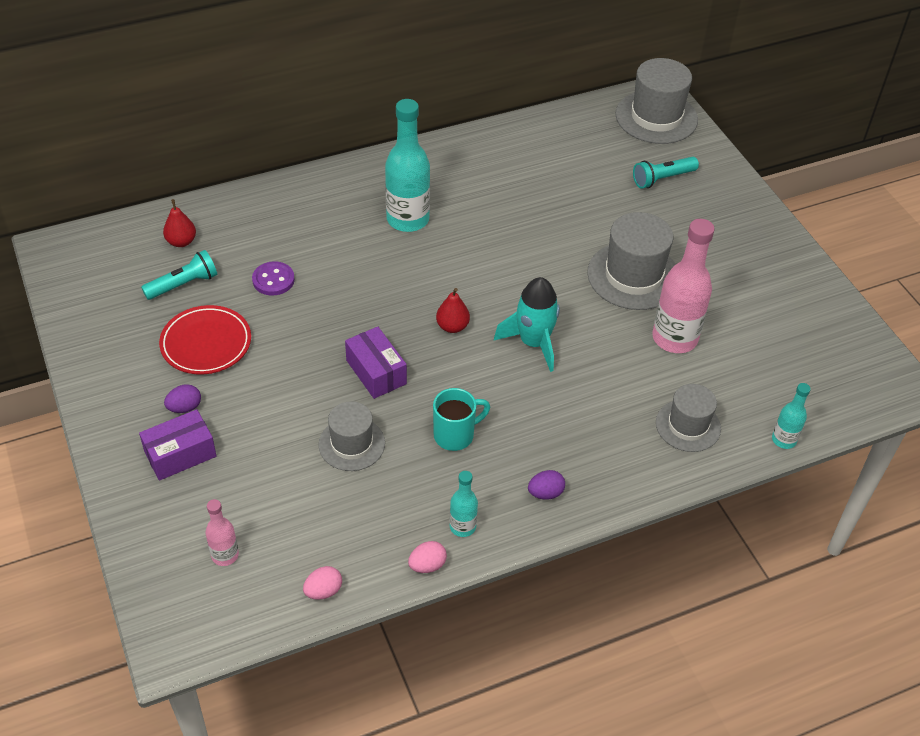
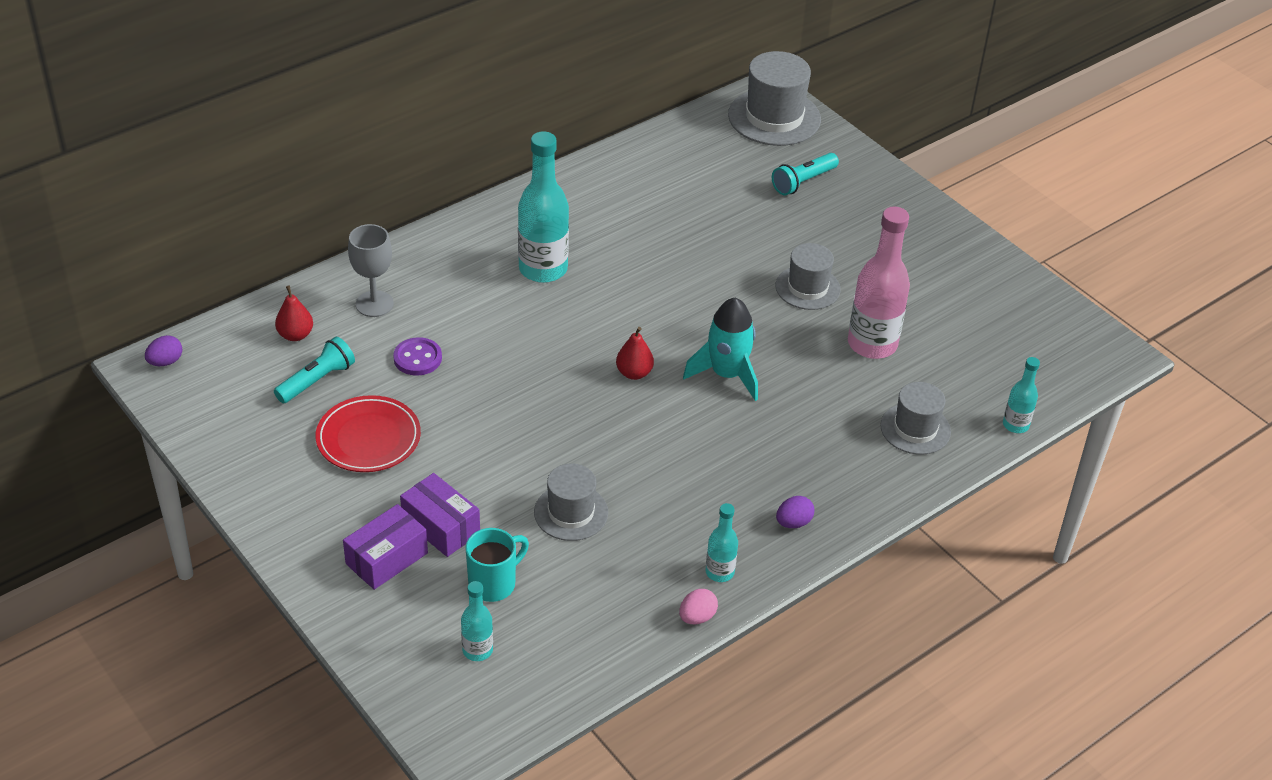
camera: 15 degrees left, 5 degrees down
(185, 407) = (372, 509): purple egg -> purple egg (165, 362)
(225, 555) = (477, 650): pink bottle -> turquoise bottle
(256, 226) = (374, 304): none -> grey goblet
(323, 591) = (597, 664): pink egg -> none
(376, 372) = (569, 434): purple box -> purple box (441, 526)
(455, 435) = (678, 483): turquoise mug -> turquoise mug (494, 583)
(633, 276) = (807, 288): grey hat -> grey hat, size x0.63

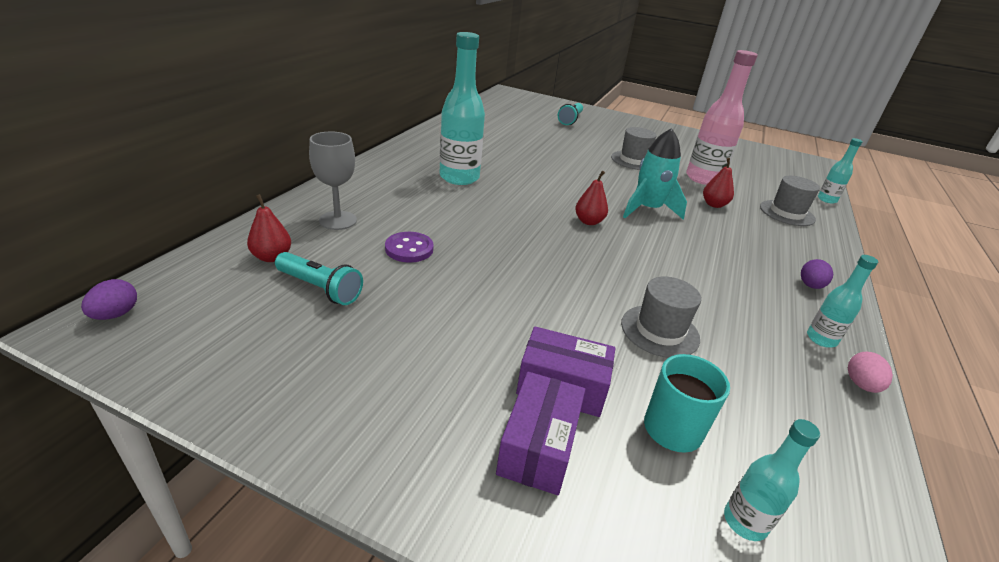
camera: 30 degrees left, 10 degrees down
(317, 380) = (320, 288): turquoise flashlight -> turquoise flashlight turned 105 degrees clockwise
(368, 438) = (414, 324): red plate -> none
(774, 117) = (523, 100): grey hat -> none
(827, 390) = (714, 204): none -> red pear

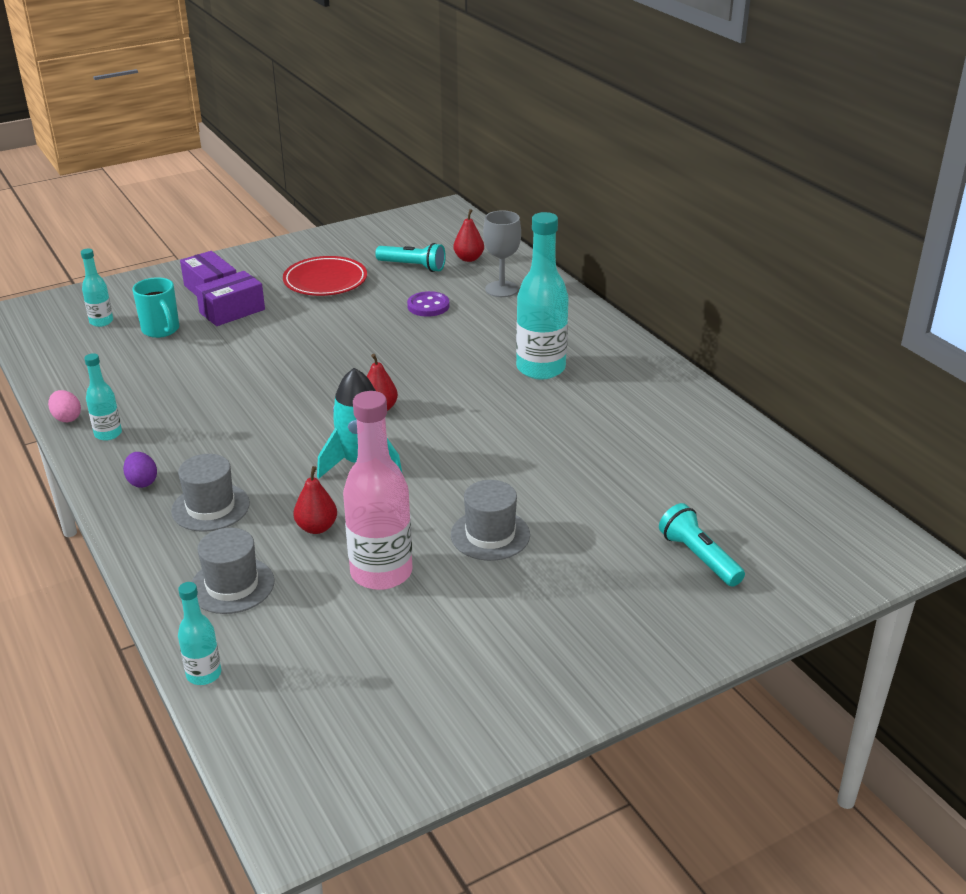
camera: 130 degrees right, 0 degrees up
(116, 314) = (449, 215): purple egg -> none
(320, 288) = (413, 266): turquoise flashlight -> turquoise flashlight turned 135 degrees counterclockwise
(413, 342) = (325, 281): none -> red plate
(659, 331) = (217, 366): grey hat -> grey hat (210, 507)

